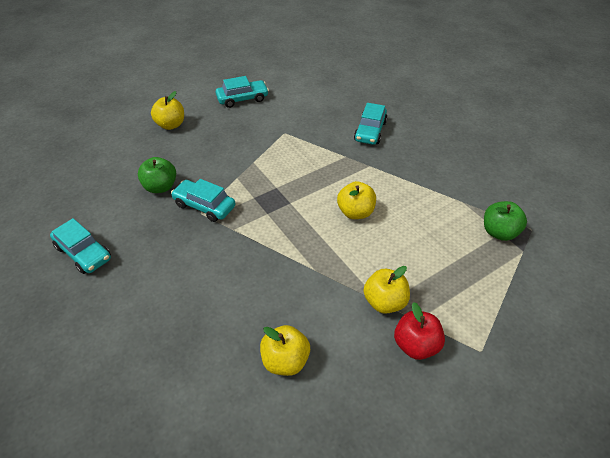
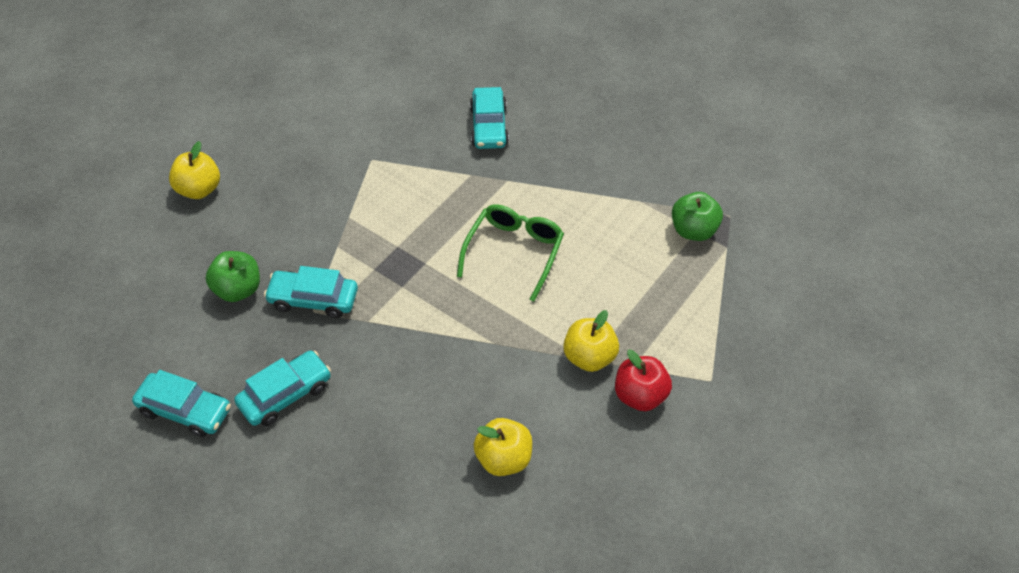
camera: 20 degrees left, 5 degrees up
(242, 99) = (284, 118): turquoise car -> turquoise car (285, 395)
(355, 212) = (514, 253): yellow apple -> green glasses

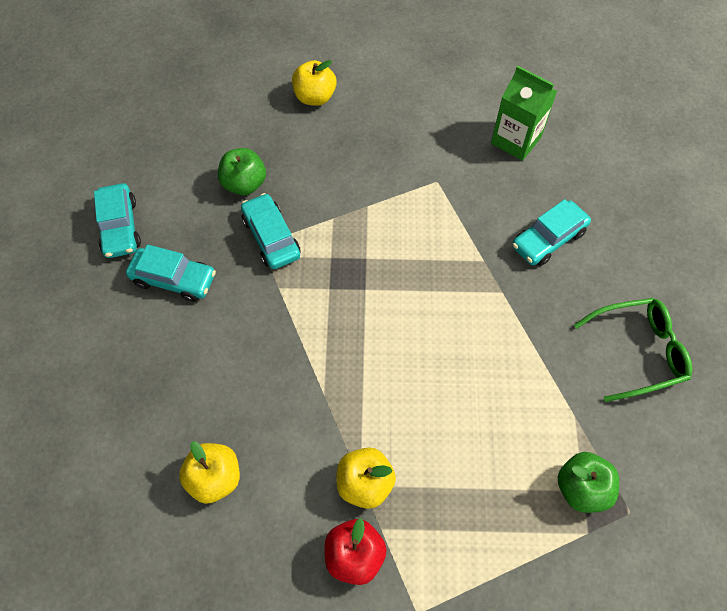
camera: 55 degrees right, 10 degrees up
(384, 90) = (516, 140): none -> green carton
(514, 253) = (429, 348): green glasses -> green glasses (637, 352)

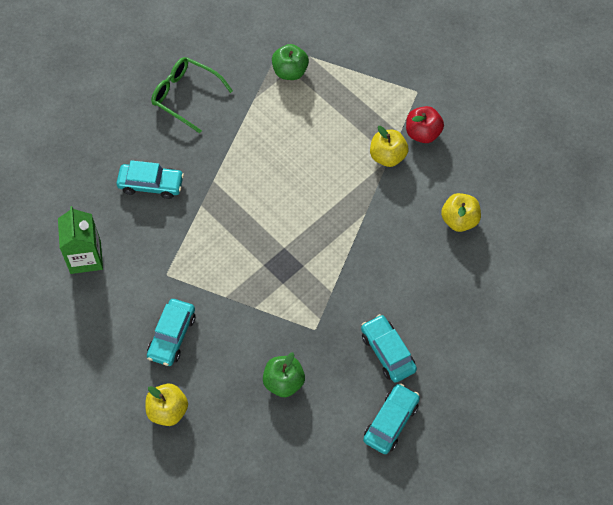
camera: 135 degrees left, 0 degrees up
(271, 237) = (304, 328): turquoise car -> turquoise car (172, 336)

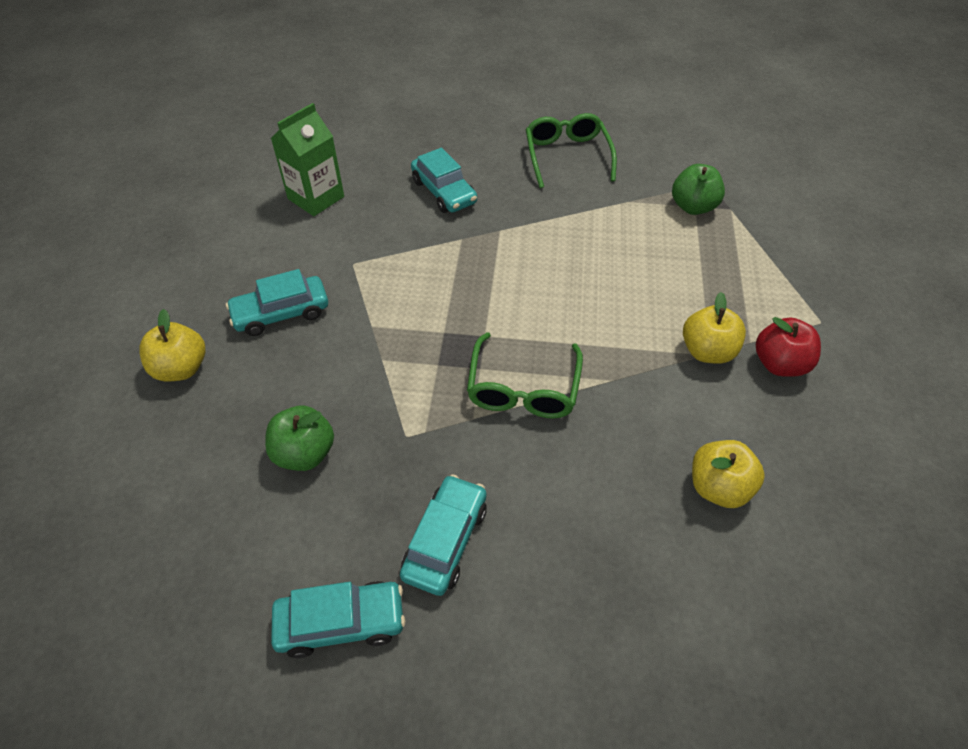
camera: 50 degrees right, 10 degrees down
(334, 255) = (523, 388): none -> green glasses

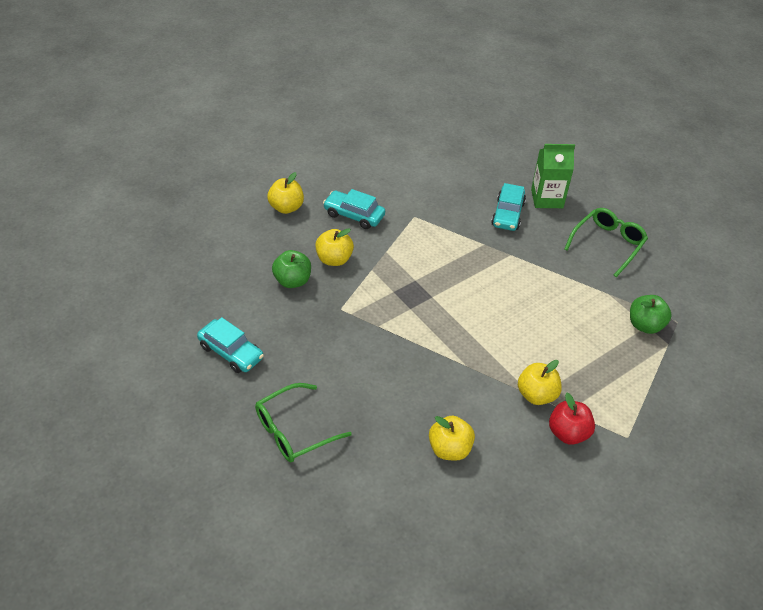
camera: 45 degrees right, 5 degrees down
(316, 198) = (437, 171): green carton -> green carton (547, 198)
(323, 383) = (334, 259): none -> yellow apple
(445, 540) = (304, 360): turquoise car -> none
(523, 388) = (418, 333): green glasses -> green glasses (294, 430)

